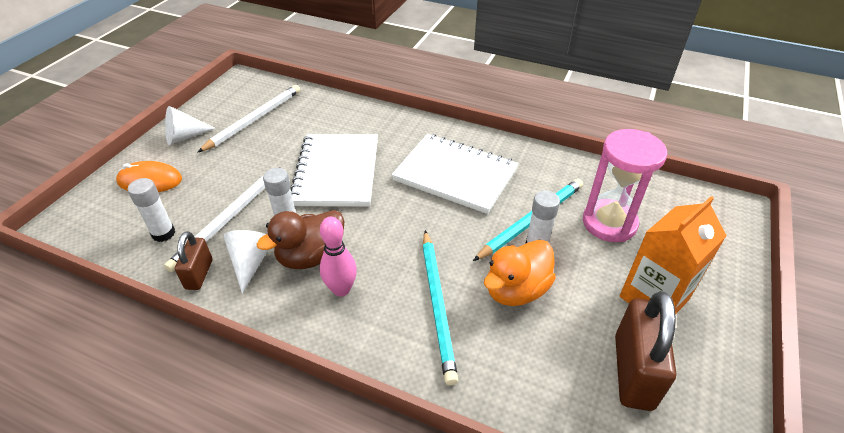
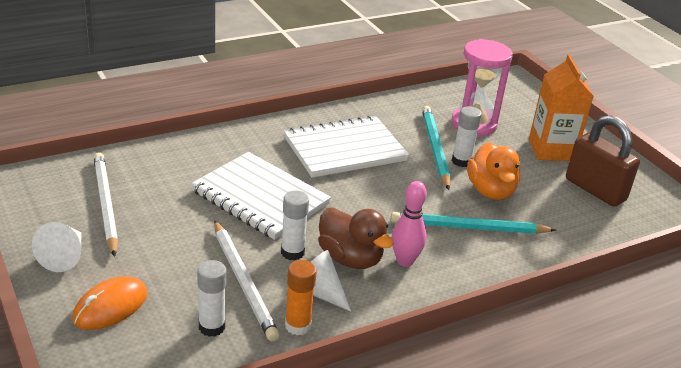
camera: 55 degrees left, 10 degrees down
(199, 274) = (298, 326): brown padlock -> orange glue stick
(311, 256) = (350, 258): brown duck -> brown duck turned 45 degrees counterclockwise
(437, 305) = (468, 227): turquoise pencil -> turquoise pencil turned 150 degrees clockwise

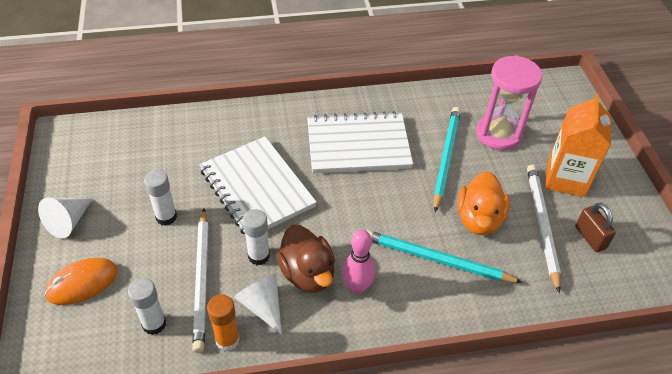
camera: 20 degrees right, 15 degrees up
(105, 204) = (124, 172): white pencil -> white pencil (541, 225)
(461, 161) = (465, 178): white glue stick -> white glue stick (166, 217)
(595, 190) = (590, 237): brown padlock -> brown padlock, size x0.57

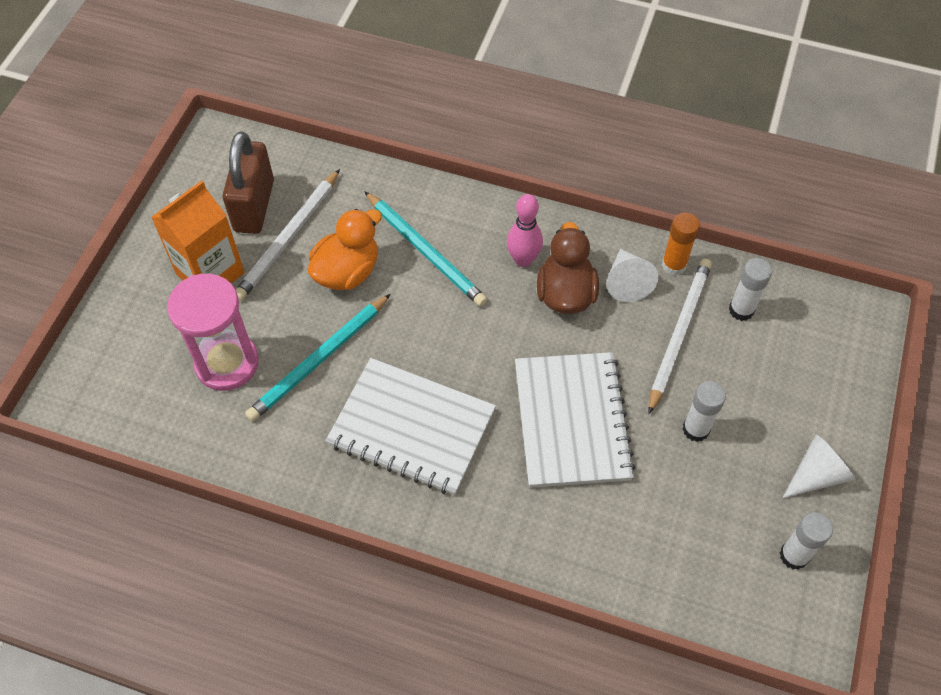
camera: 150 degrees left, 10 degrees up
(82, 283) = (809, 386): orange mouse -> none
(259, 256) = (607, 334): white glue stick -> white glue stick (794, 555)
(590, 237) = (254, 206): brown padlock -> brown padlock, size x1.74

